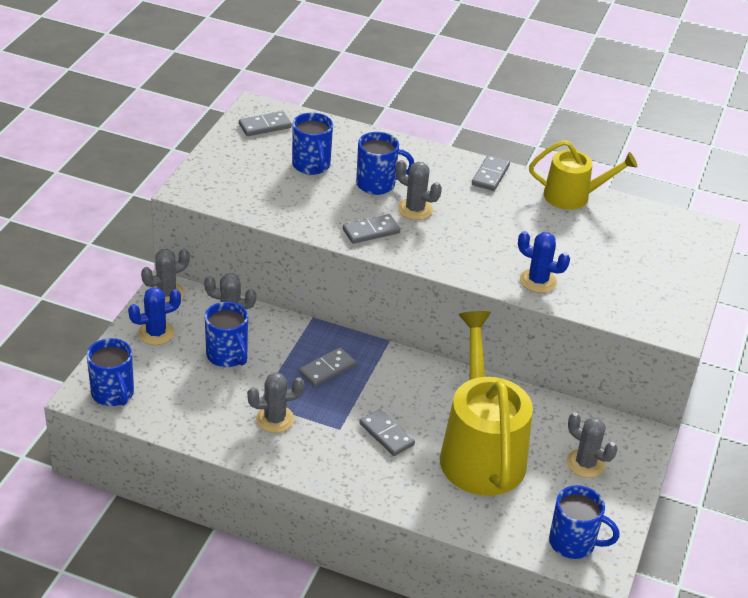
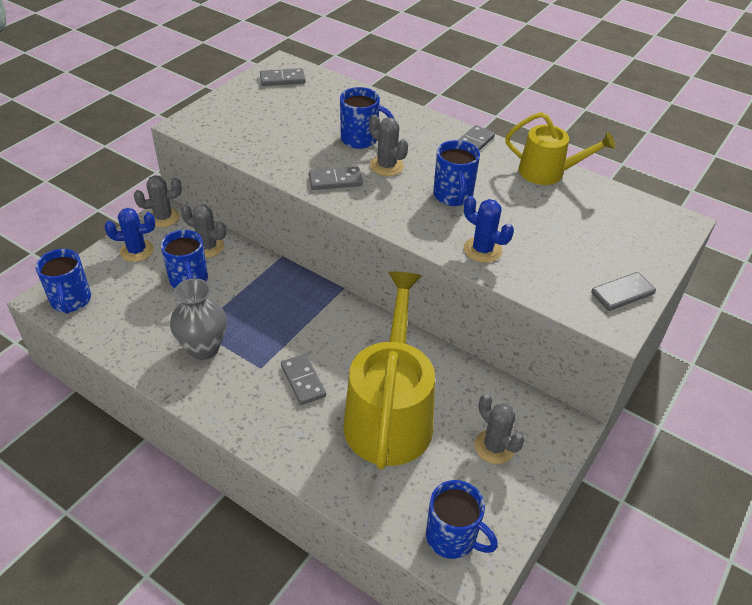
camera: 15 degrees right, 5 degrees up
(275, 419) = (203, 348): grey cactus -> grey vase
(311, 165) = (307, 116): blue mug -> blue mug (453, 196)
(327, 369) = (274, 307): grey domino -> grey domino (622, 293)

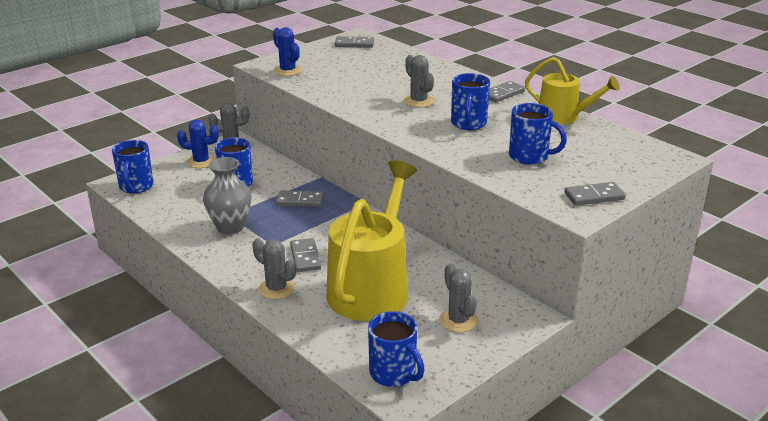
camera: 15 degrees right, 15 degrees down
(208, 247) = (260, 165): grey cactus -> grey cactus (276, 289)
(335, 181) = (370, 106): grey domino -> grey domino (300, 201)
(361, 139) = (404, 84): blue mug -> blue mug (530, 157)
(482, 250) = (478, 158): blue cactus -> blue cactus (287, 71)

